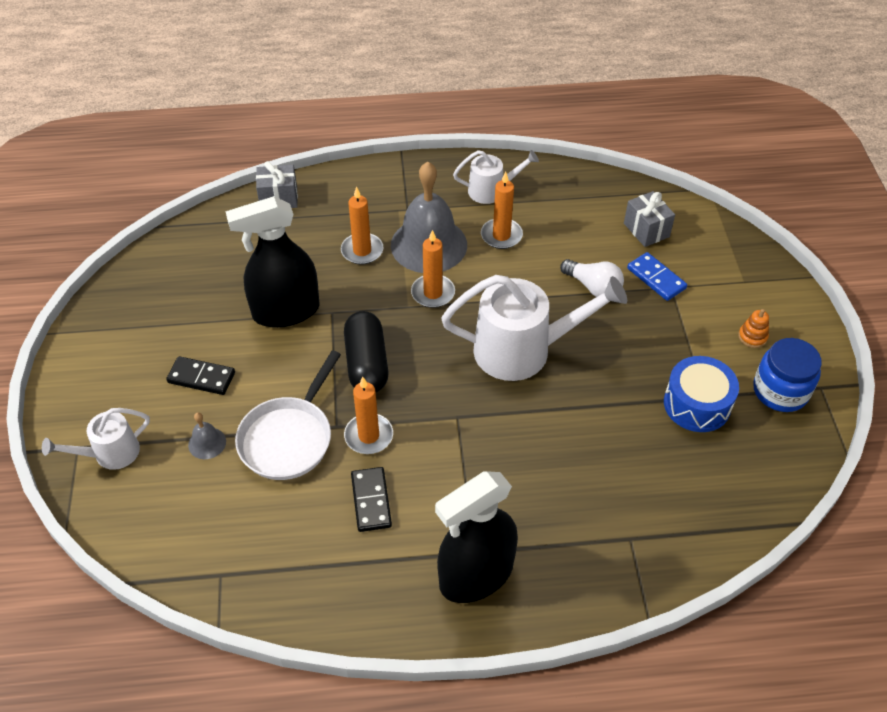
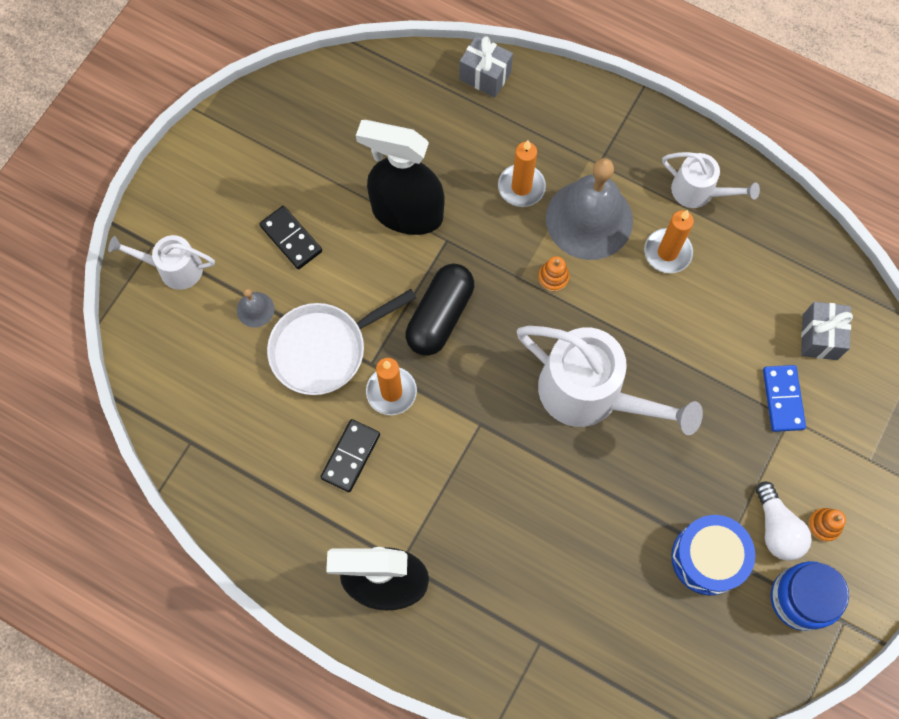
camera: 35 degrees right, 20 degrees up
(433, 293) = (553, 277): orange candle -> orange stacking toy
(593, 287) = (711, 369): white light bulb -> white light bulb (776, 528)

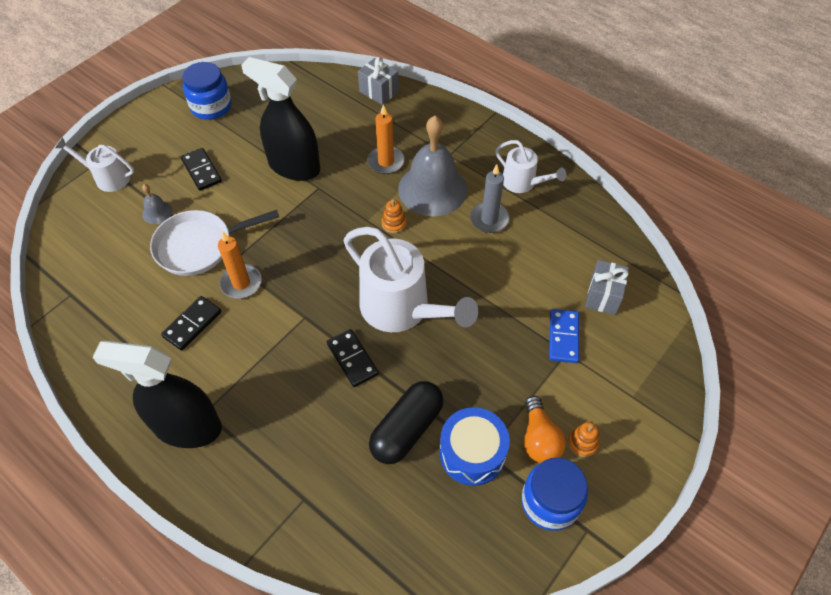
camera: 10 degrees right, 15 degrees down
(270, 135) = (211, 106): none -> blue jar
(440, 316) = (297, 237): black capsule -> black capsule (406, 429)
(549, 468) = (352, 359): none -> black domino
(667, 252) = (489, 219): orange candle -> grey candle
(776, 528) = (539, 438): white light bulb -> orange light bulb

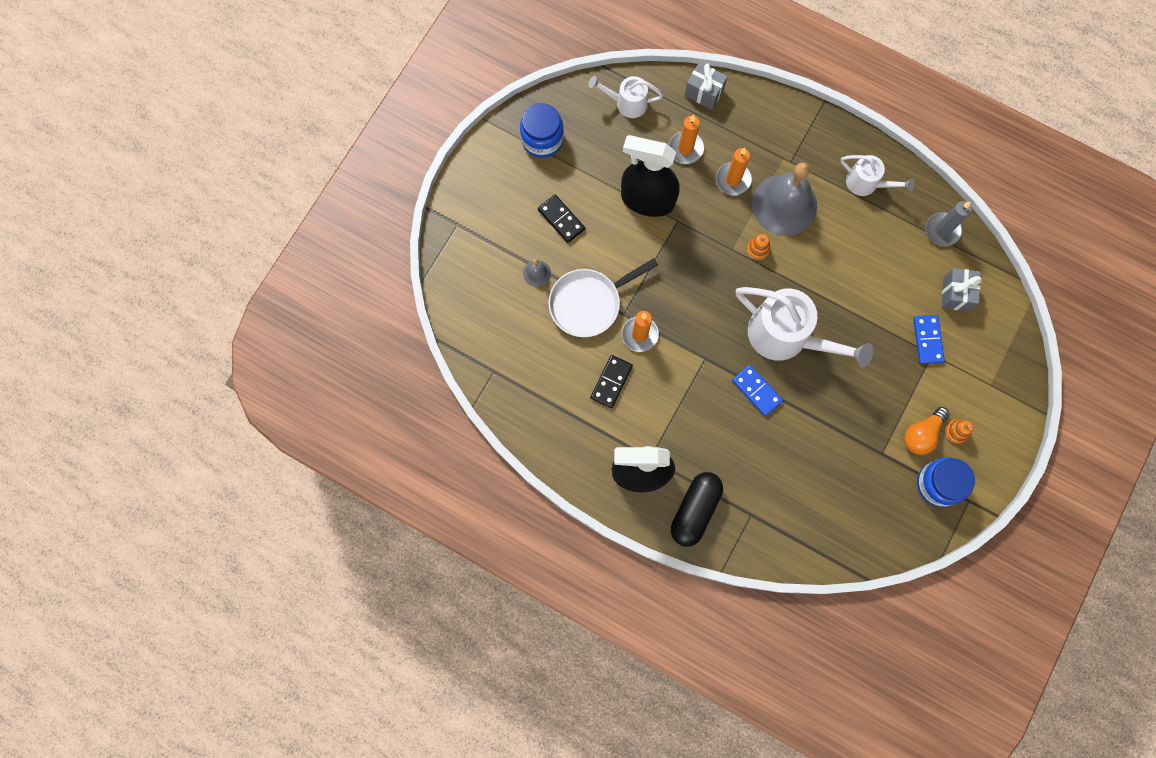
camera: 10 degrees left, 20 degrees up
(107, 177) = (474, 242): white watering can -> white watering can (626, 103)
(346, 131) = (685, 149): none -> orange candle
(352, 359) = (756, 391): black domino -> blue domino
(406, 429) = (816, 444): black capsule -> black capsule (695, 510)
(472, 453) = (872, 455): blue drum -> none
(489, 219) = (843, 230): grey candle -> grey candle (942, 230)
(539, 438) = (921, 434): orange light bulb -> orange light bulb turned 60 degrees clockwise

